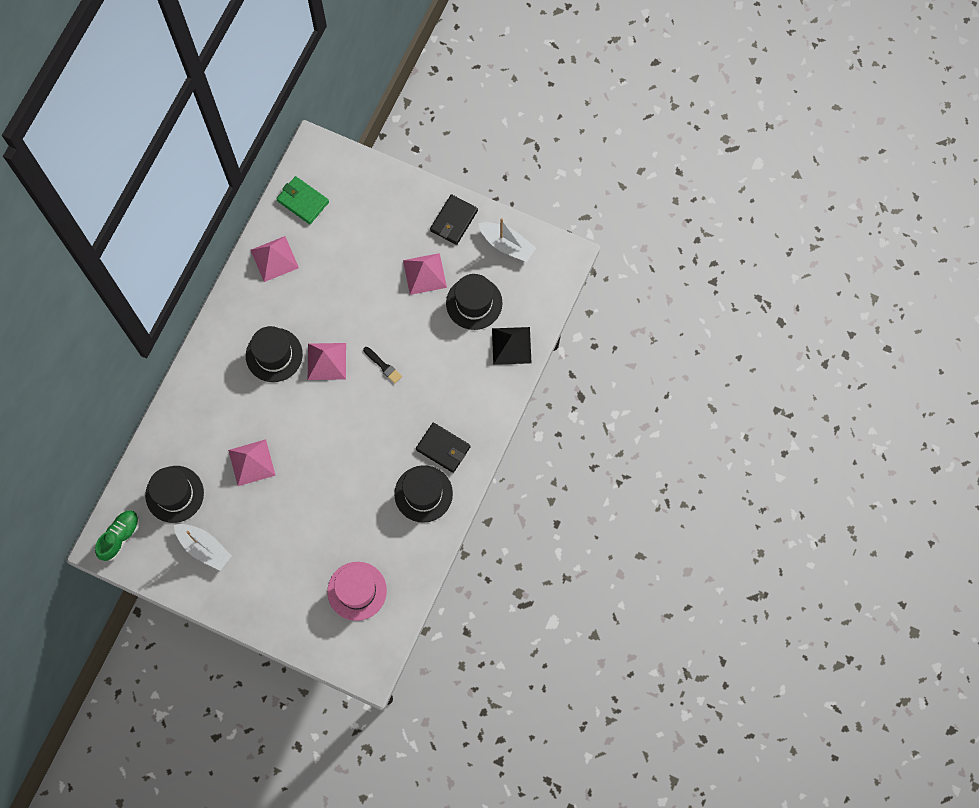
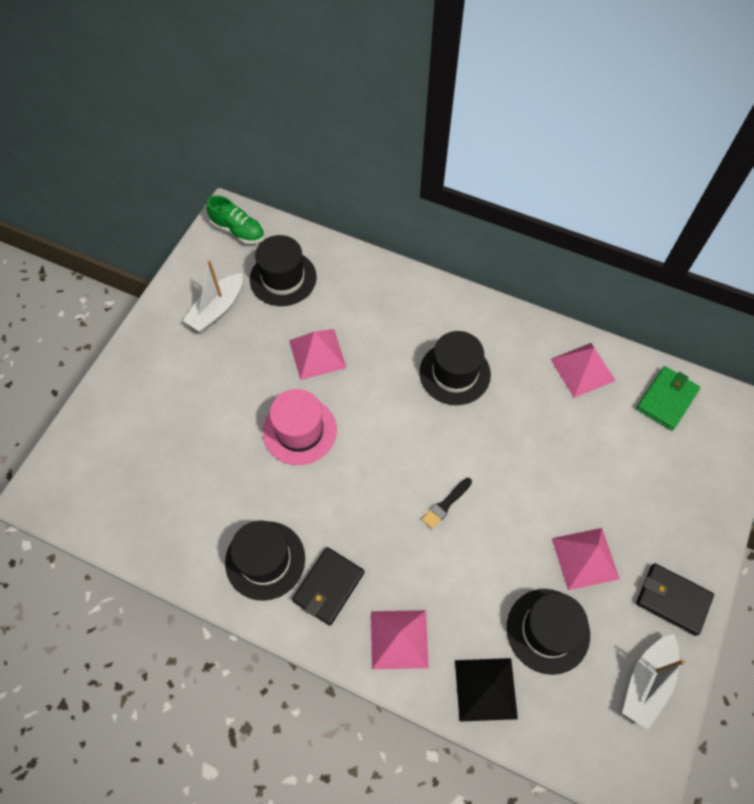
camera: 90 degrees right, 10 degrees down
(326, 361) = (449, 434): pink pyramid -> pink pyramid (399, 639)
(357, 591) = (143, 477): pink hat -> pink hat (299, 431)

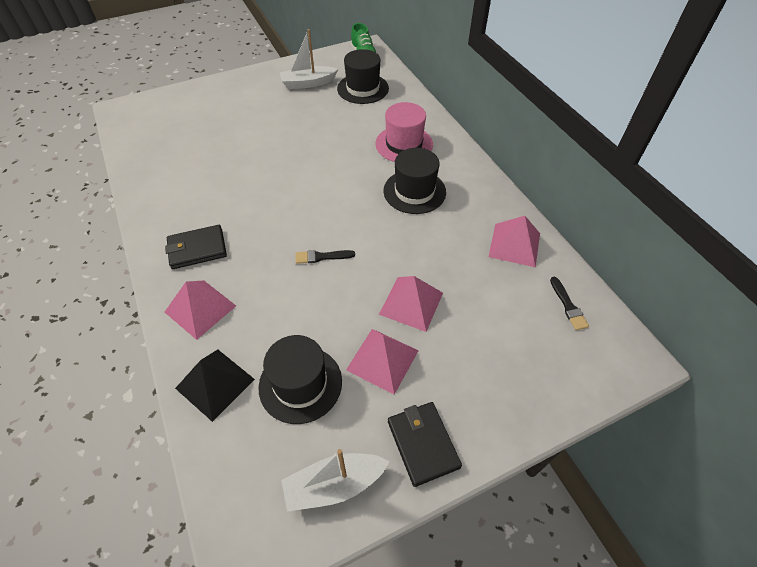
camera: 40 degrees right, 10 degrees down
(265, 560) = (182, 211): black hat -> none
(299, 431) = (281, 162): pink hat -> pink hat (404, 144)
(317, 353) = (338, 132): pink pyramid -> pink pyramid (411, 303)
(666, 399) = (568, 306): green wallet -> black brush

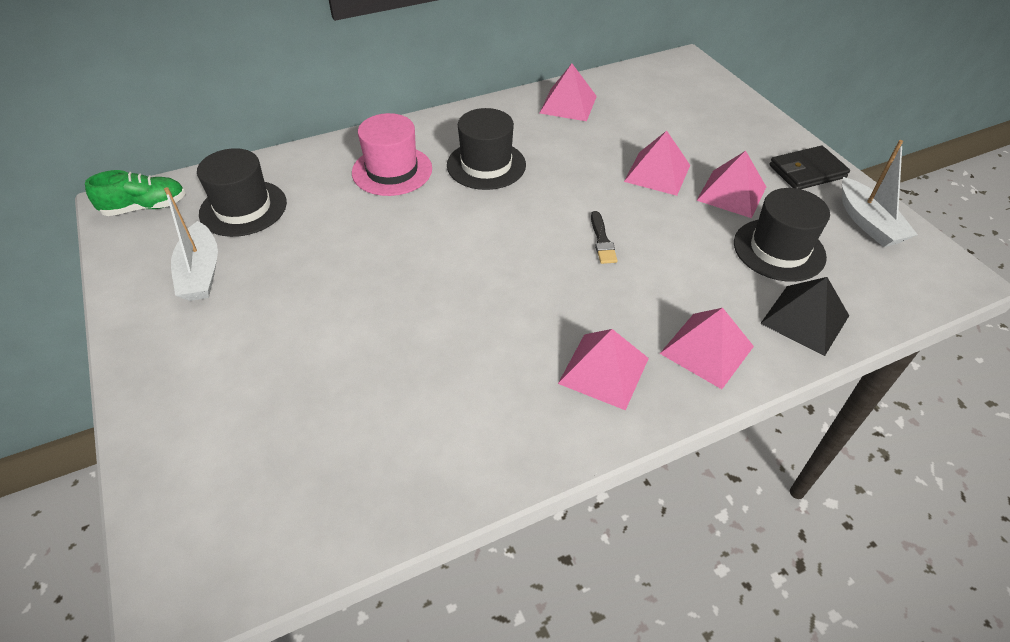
camera: 90 degrees left, 5 degrees down
(197, 249) = (603, 370): black wallet -> pink pyramid
(568, 306) = (640, 84): black brush -> none

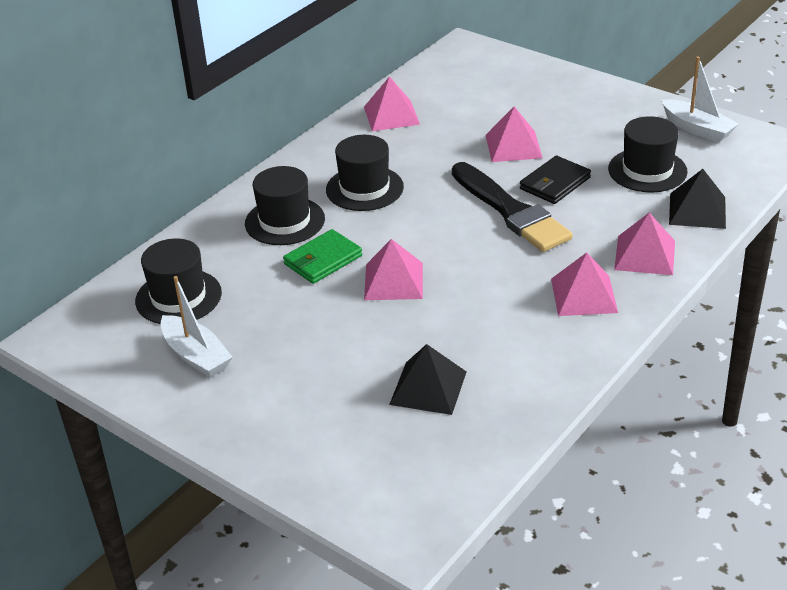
camera: 25 degrees left, 10 degrees down
(145, 207) = (82, 330): green shoe -> none
(360, 409) = (428, 388): none -> black pyramid
(389, 221) = (323, 260): none -> green wallet
(392, 170) = (285, 221): pink hat -> black hat
(602, 241) = (511, 211): black brush -> black brush, size x2.46
(731, 193) = (583, 142): pink pyramid -> pink pyramid (393, 281)
(807, 171) = (628, 106): black wallet -> black wallet (554, 183)

